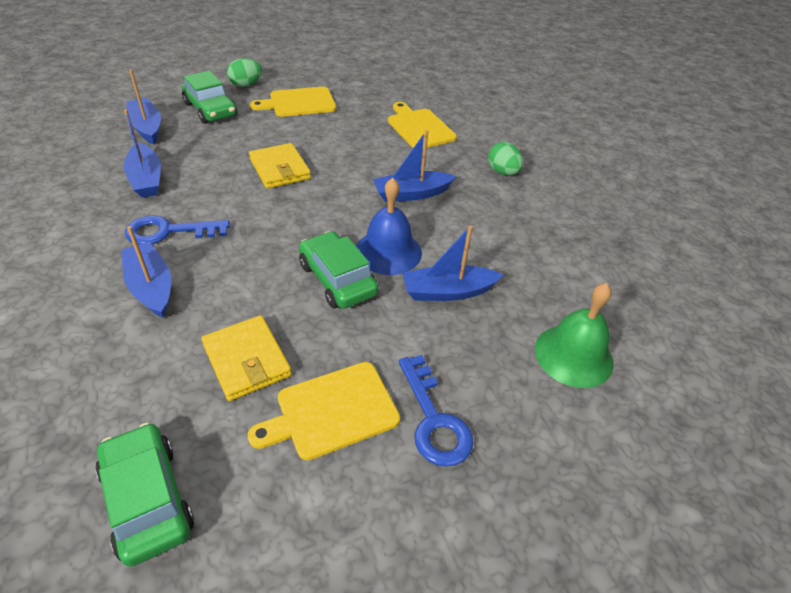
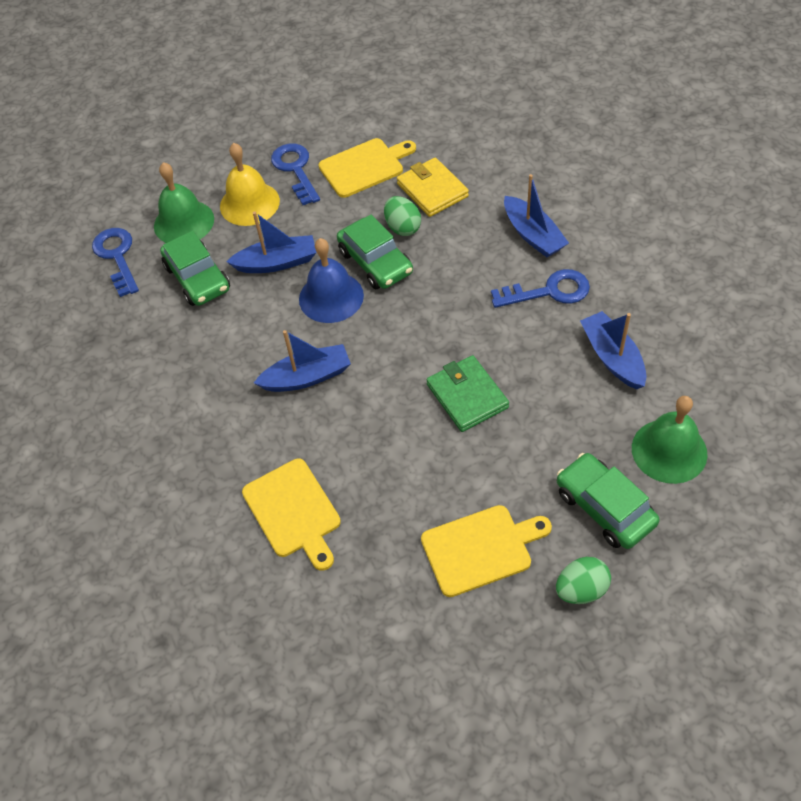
camera: 175 degrees left, 10 degrees up
(147, 127) = (669, 451): blue boat -> green bell
(147, 499) = (463, 115): green car -> green car (198, 278)
(279, 169) = (467, 396): yellow wallet -> green wallet
(493, 372) = (249, 203): none -> yellow bell
(502, 172) = (192, 431): green egg -> green egg (403, 227)
(638, 320) = (117, 257): none -> blue key

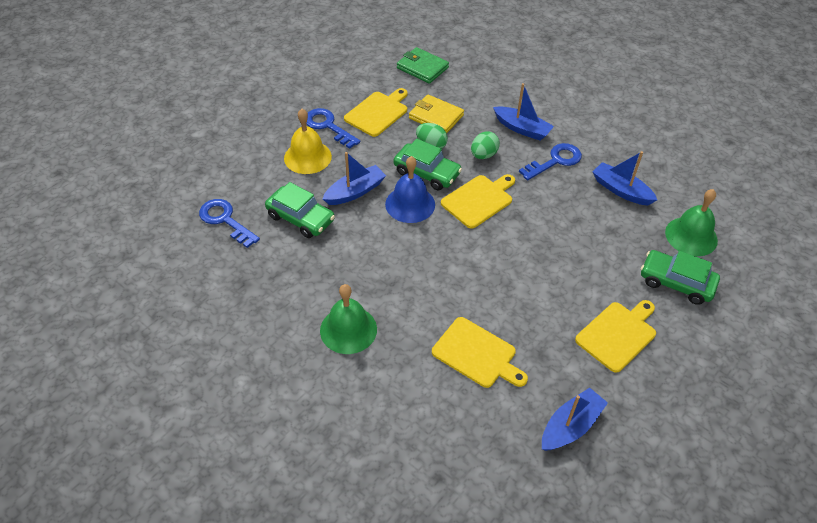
camera: 30 degrees left, 5 degrees down
(184, 222) = (264, 182): green bell -> green bell (348, 329)
(307, 377) = (427, 262): blue boat -> blue boat (570, 426)
(417, 316) = (478, 200): none -> yellow cutting board
(467, 396) = (545, 241): green wallet -> green wallet (422, 68)
(581, 589) = (695, 337): green egg -> green egg (483, 155)

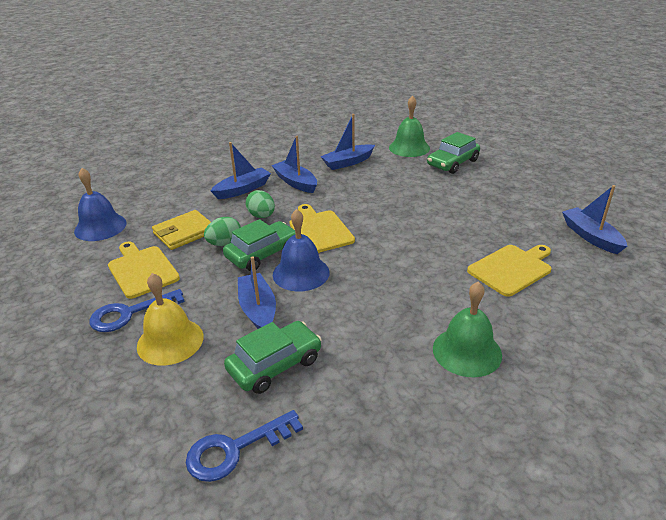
camera: 70 degrees left, 15 degrees down
(422, 68) = (100, 227): green wallet -> blue bell
(555, 161) = (295, 182): blue key -> blue boat
(617, 334) = (499, 196): yellow cutting board -> none

